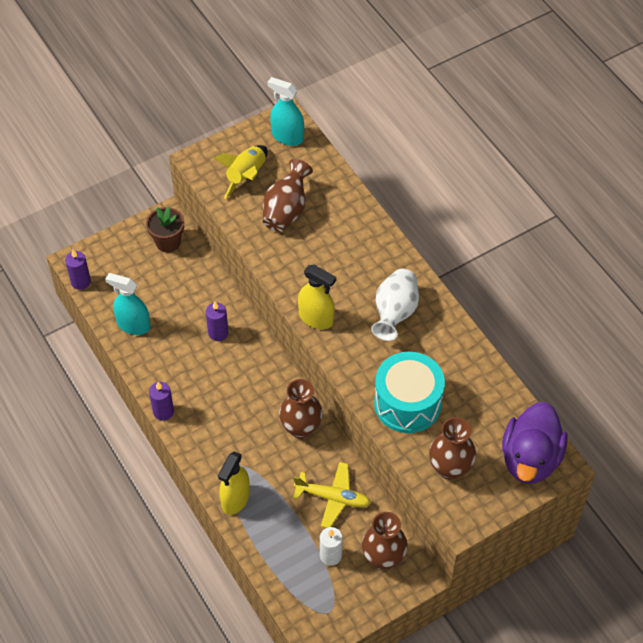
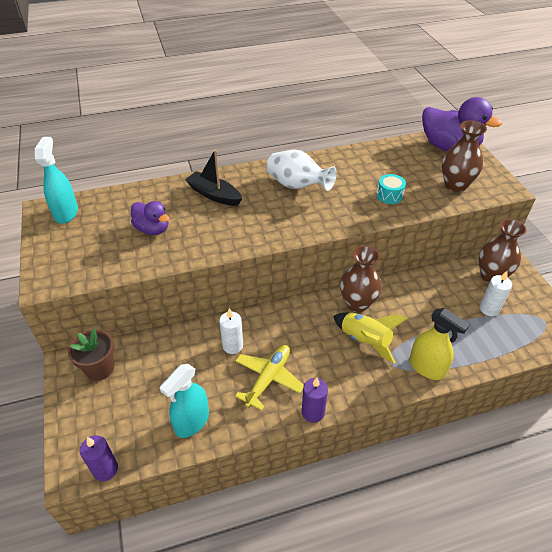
camera: 75 degrees left, 10 degrees down
(218, 333) = (233, 345): purple candle -> white candle
(246, 176) = (93, 249): yellow rocket -> yellow rocket (365, 340)
(286, 210) = (152, 229): brown vase -> purple duck
(287, 137) = (66, 213): turquoise spray bottle -> turquoise spray bottle turned 135 degrees clockwise
(316, 318) = (285, 232): yellow spray bottle -> none
(333, 498) = (431, 296): yellow plane -> yellow plane (268, 378)
(354, 243) = (214, 195): none -> black boat
(407, 403) = (389, 195): turquoise drum -> turquoise drum, size x0.45

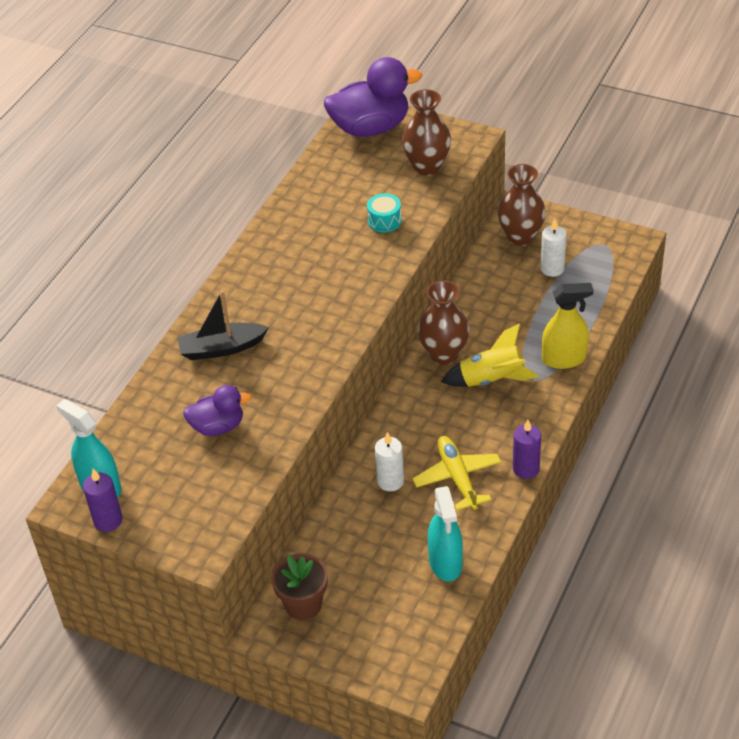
camera: 45 degrees left, 0 degrees up
(105, 469) = (431, 655): purple candle -> purple candle (108, 520)
(297, 186) = (288, 276): white vase -> none

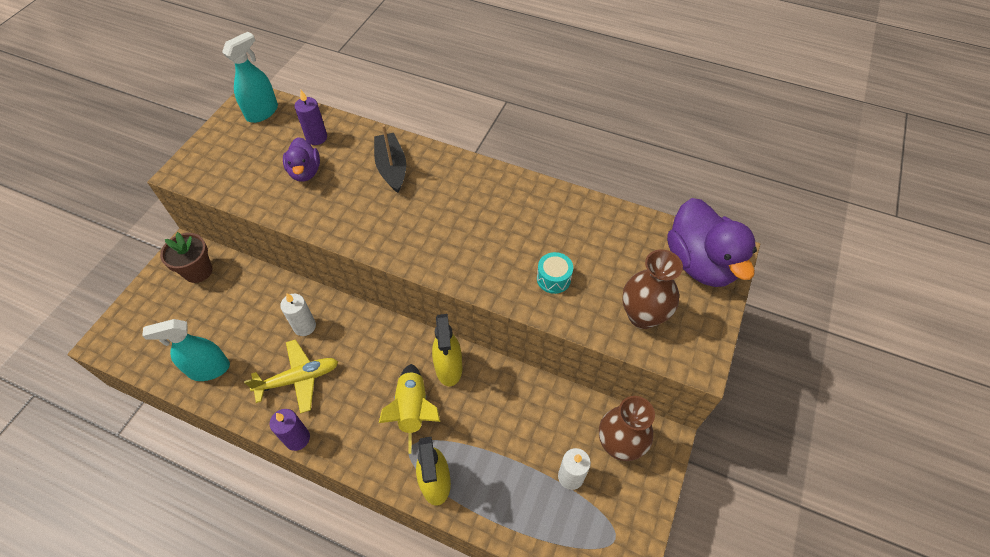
camera: 85 degrees right, 10 degrees up
(108, 520) = (230, 119): purple candle -> purple candle (316, 138)
(444, 354) = (449, 368): brown vase -> yellow spray bottle

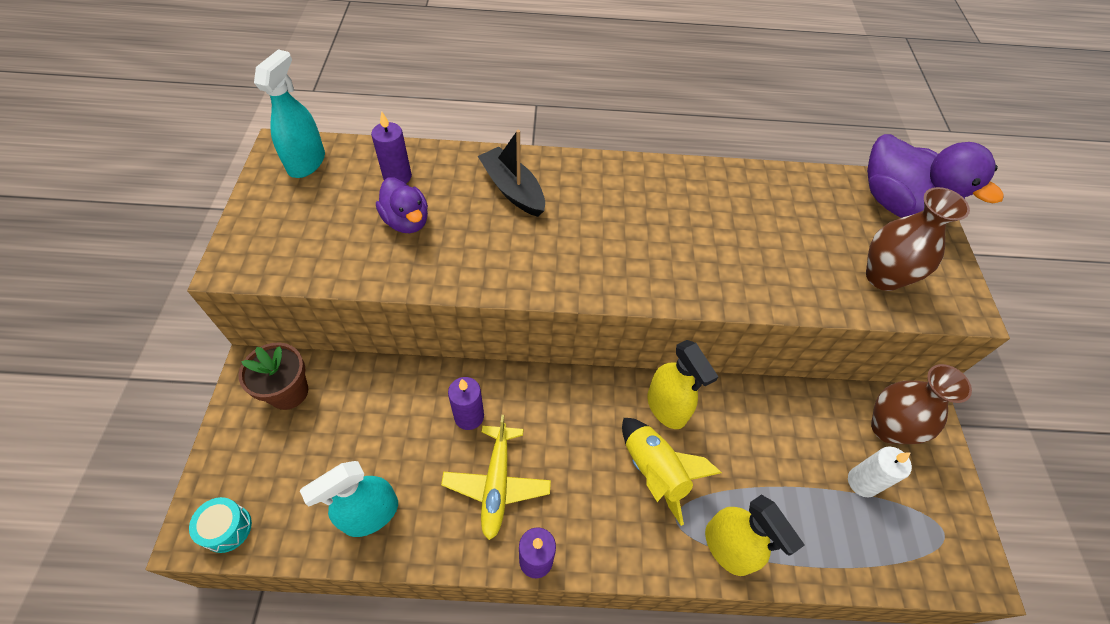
camera: 25 degrees left, 0 degrees up
(298, 379) = (496, 484): yellow plane -> yellow plane turned 135 degrees clockwise
(304, 326) = (469, 416): white candle -> purple candle
(553, 279) = (770, 264): turquoise drum -> turquoise drum (227, 528)

